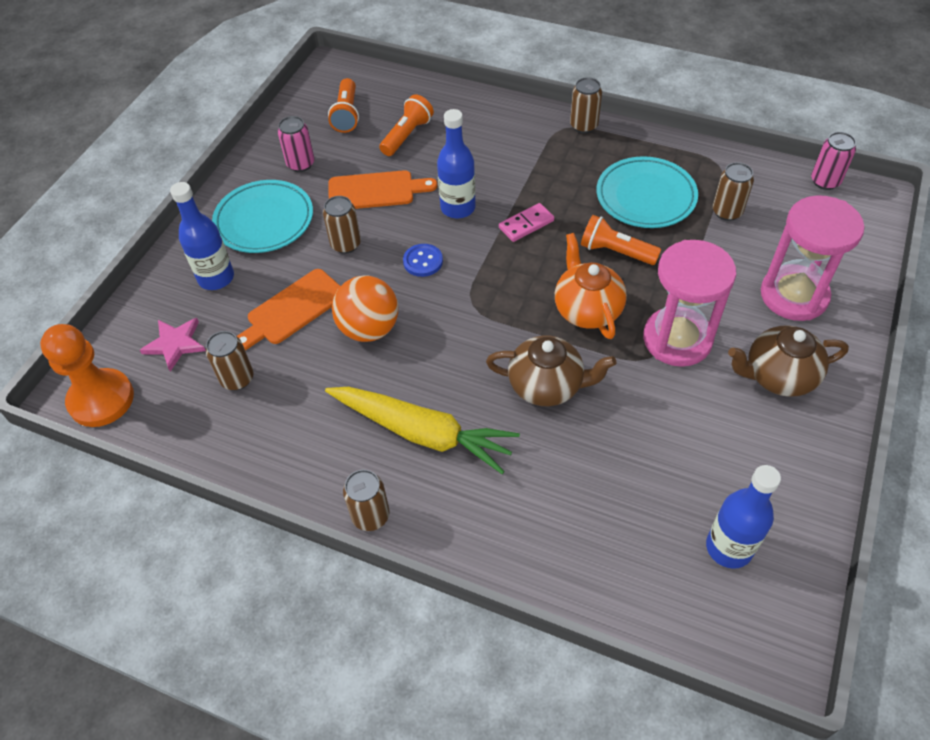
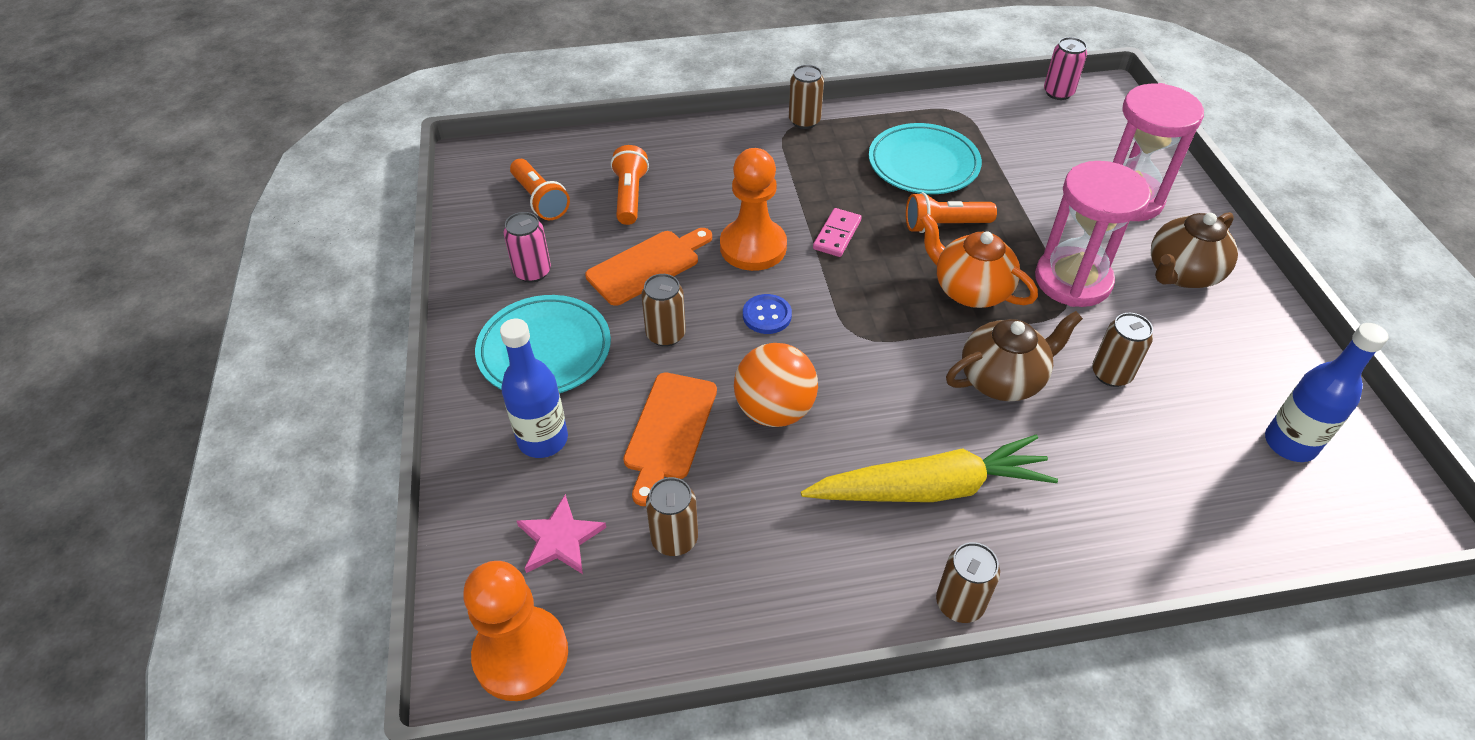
camera: 35 degrees left, 5 degrees down
(458, 208) = (753, 247): blue bottle -> orange pawn
(727, 212) = (1005, 150): brown can -> brown can (1111, 374)

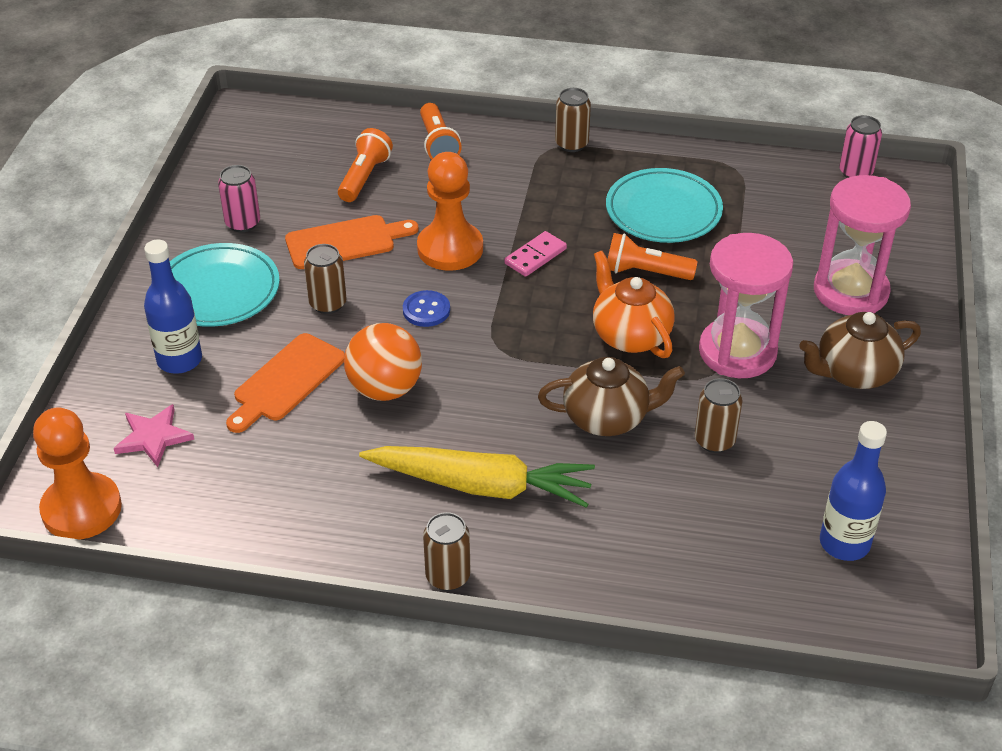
camera: 20 degrees right, 5 degrees down
(540, 200) = (282, 162): orange flashlight -> orange flashlight (438, 144)
(674, 539) = (243, 463): brown can -> none

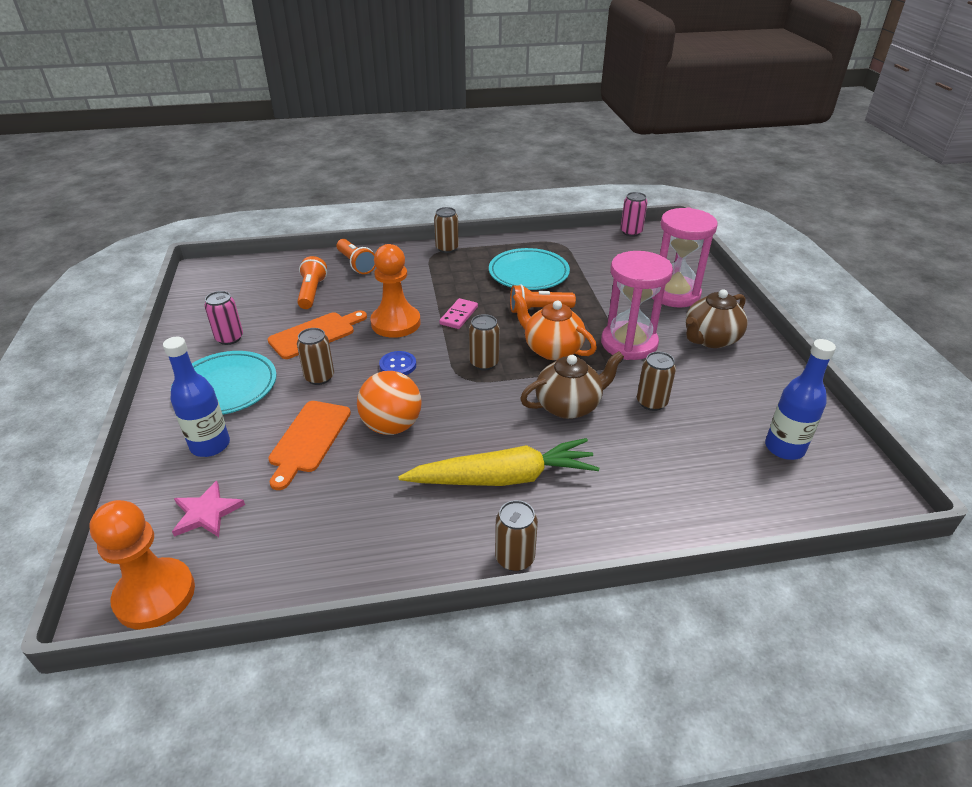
camera: 20 degrees left, 5 degrees down
(533, 333) = (484, 363): none -> brown can

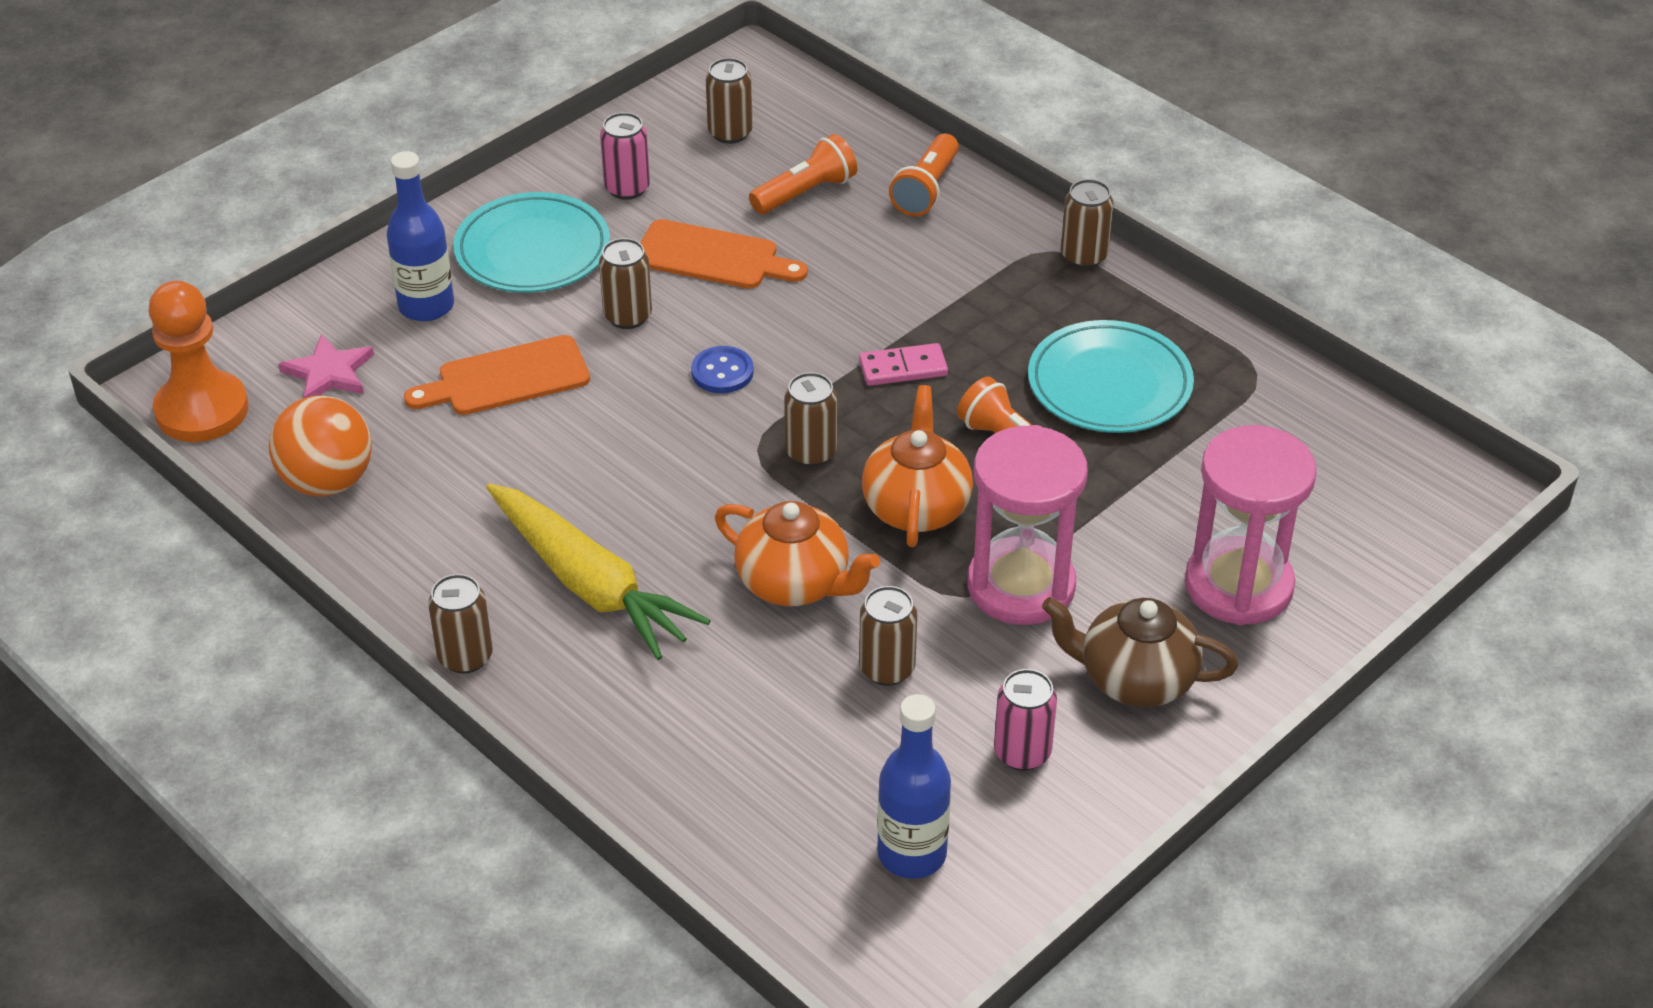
camera: 55 degrees right, 5 degrees up
(241, 294) = (730, 133): none -> brown can
(392, 426) = (595, 435): orange ball -> orange ball (327, 482)
(395, 323) = (817, 316): orange pawn -> none
(569, 406) = (795, 583): brown teapot -> orange teapot
(631, 232) = (1411, 447): pink can -> pink can (1022, 753)

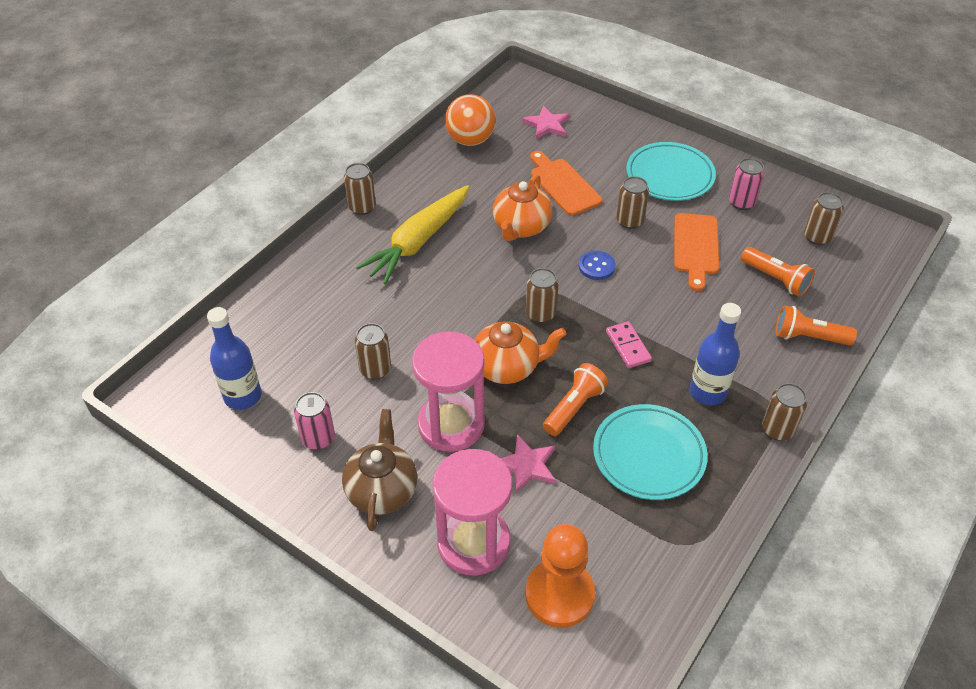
camera: 80 degrees right, 5 degrees up
(202, 410) = (508, 92): orange pawn -> orange pawn (559, 595)
(426, 306) = (609, 147): blue bottle -> blue bottle (708, 392)
(795, 583) = (434, 321): orange teapot -> orange teapot (521, 227)
(1110, 511) = (527, 465): none -> pink star

